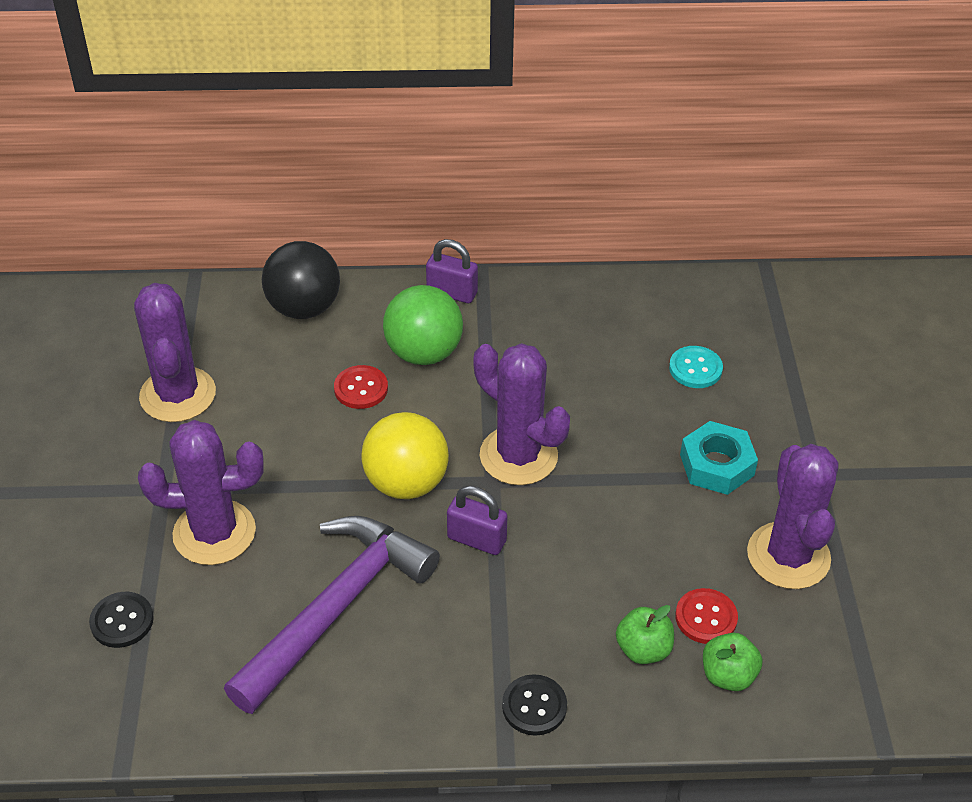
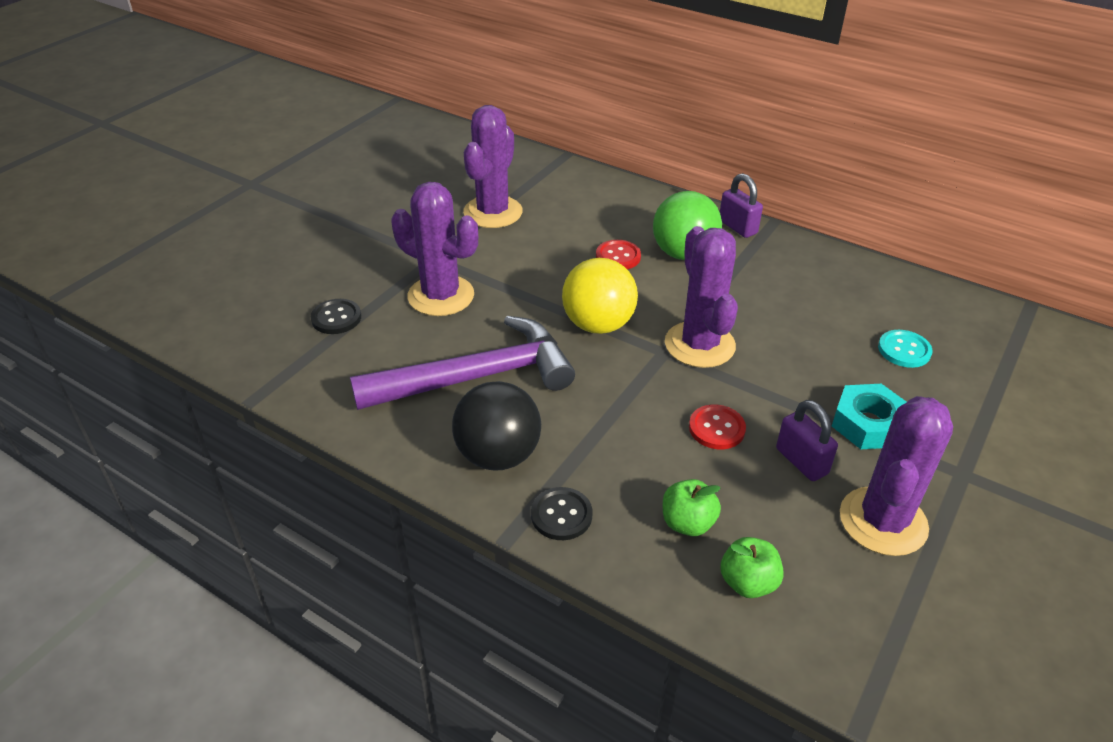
camera: 35 degrees right, 5 degrees down
(304, 308) = (621, 197): black ball -> black ball (498, 455)
(476, 539) = (618, 383): purple padlock -> purple padlock (801, 461)
(706, 617) = (764, 529): red button -> red button (716, 428)

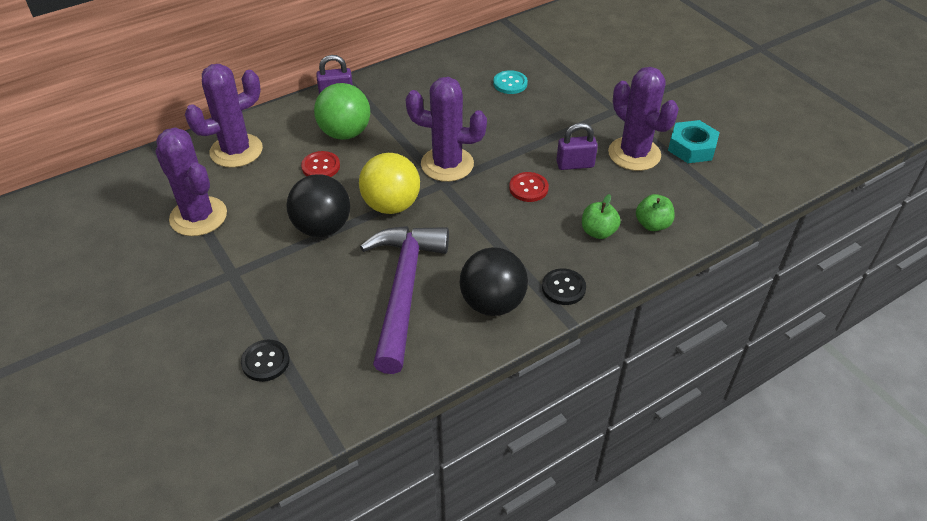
camera: 65 degrees left, 5 degrees up
(441, 296) = (288, 283): purple cactus -> purple cactus (236, 151)
(530, 289) = (322, 228): none -> black ball
(868, 424) = (560, 125): turquoise nut -> turquoise nut (691, 147)

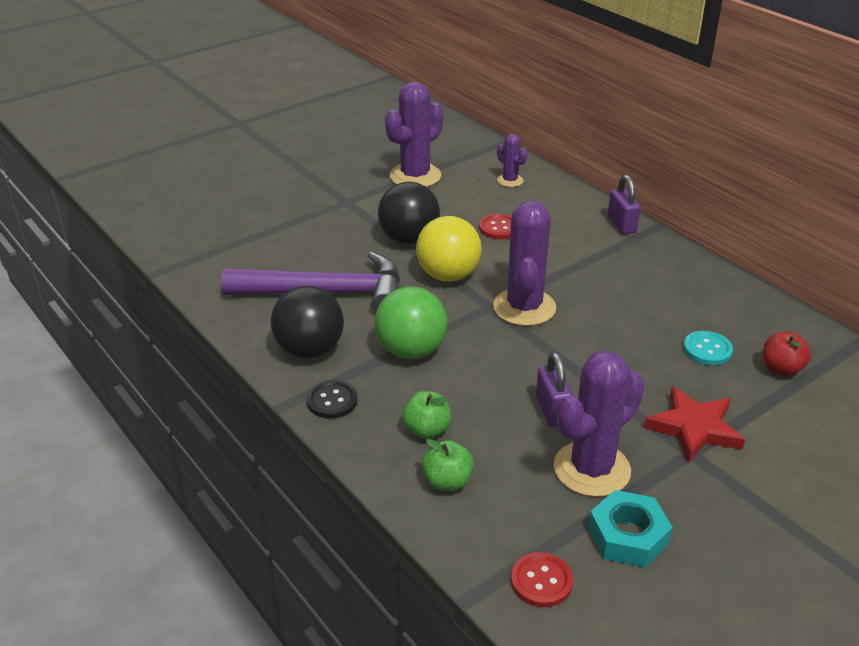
camera: 85 degrees right, 10 degrees down
(236, 151) = (510, 181): purple cactus -> purple cactus, size x0.51
(265, 361) = (246, 230): black button -> none
(345, 133) = (558, 236): green ball -> green ball (411, 351)
(528, 188) = (496, 371): red button -> red button (541, 581)
(533, 58) = (781, 369): none -> red apple
(592, 104) = (694, 428): none -> red star

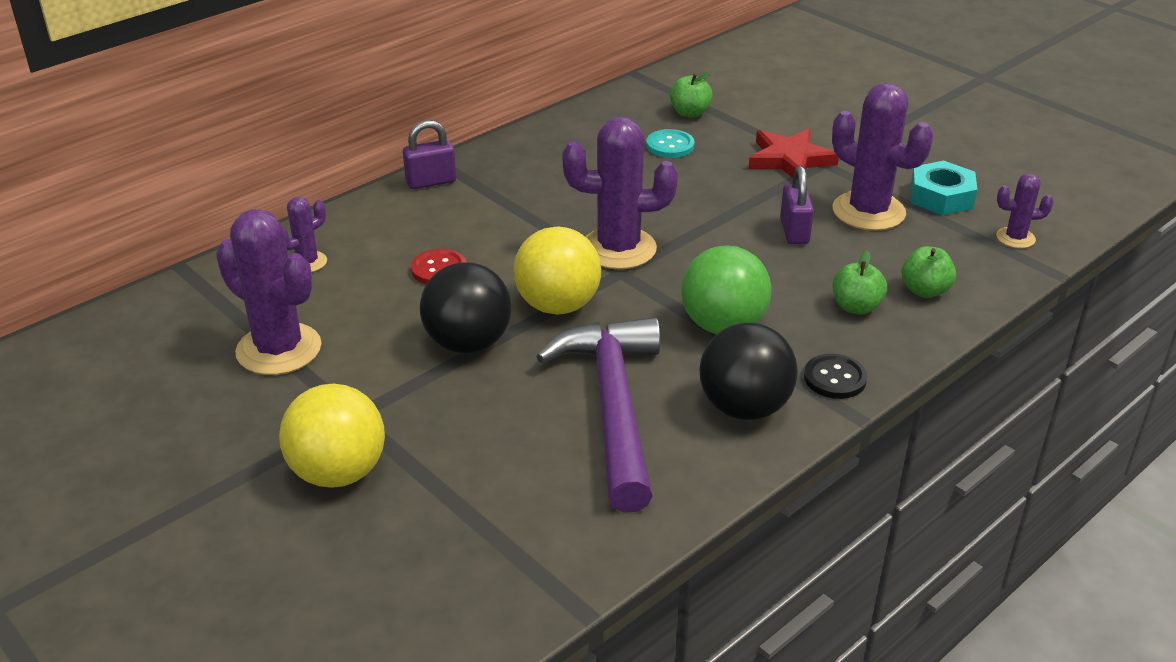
camera: 95 degrees left, 0 degrees up
(297, 198) = (338, 473): none -> yellow ball
(541, 581) = (1015, 238): red button -> purple cactus
(552, 410) = (794, 231): purple padlock -> purple padlock turned 75 degrees counterclockwise
(781, 369) = (690, 113): red apple -> green apple

